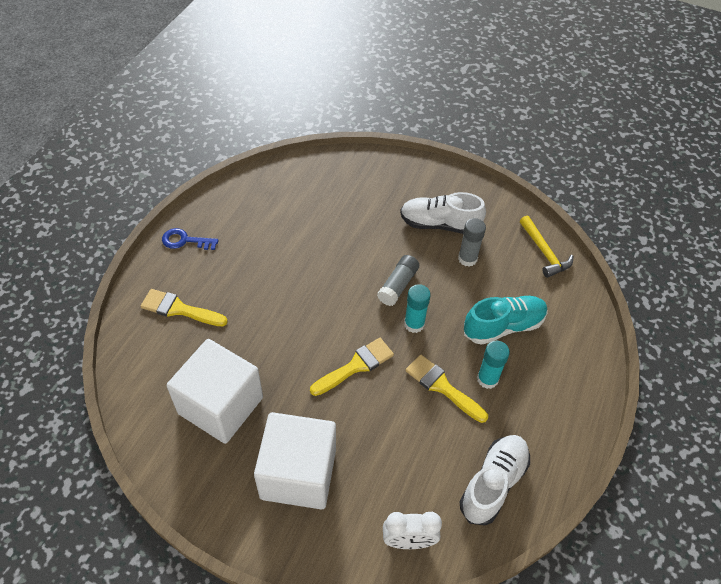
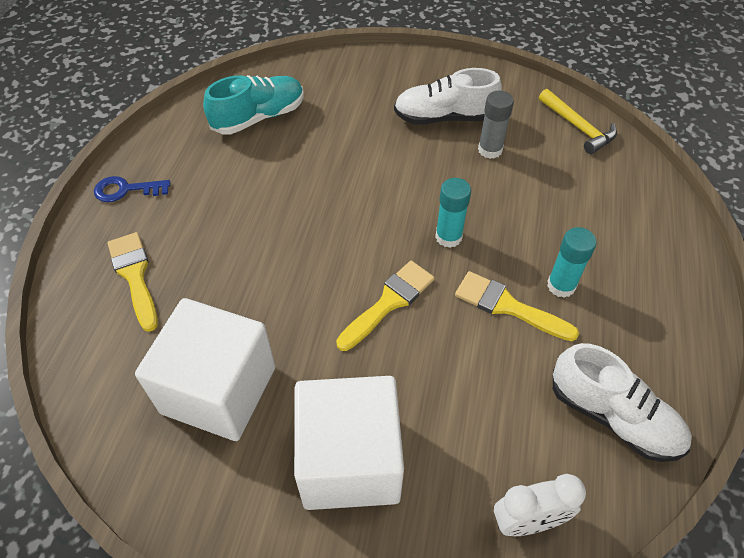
camera: 10 degrees left, 0 degrees up
(179, 309) = (134, 275): yellow brush -> yellow brush turned 60 degrees clockwise
(398, 285) = (414, 195): grey glue stick -> none
(493, 483) = (613, 416): white shoe -> white shoe turned 105 degrees clockwise
(503, 326) = (559, 219): turquoise shoe -> turquoise shoe (259, 117)

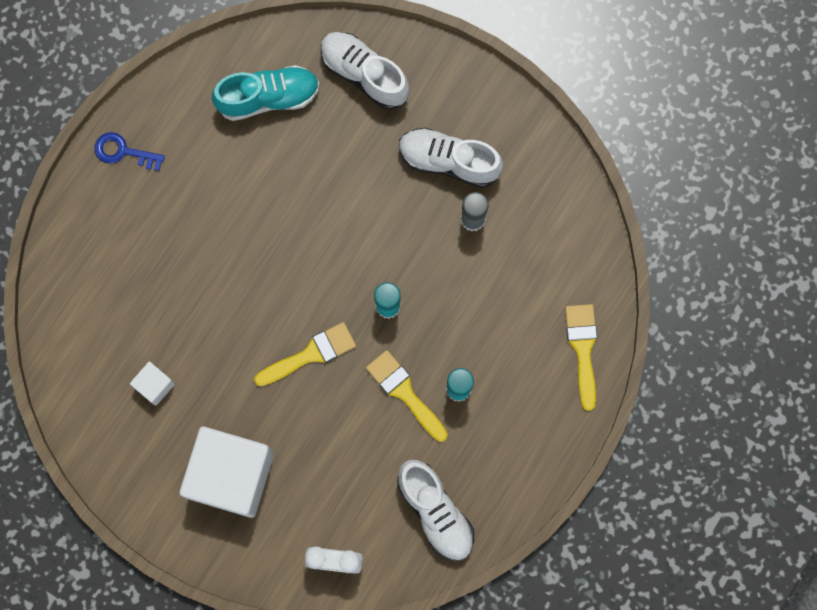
camera: 20 degrees right, 25 degrees up
(134, 275) = (113, 253): yellow brush -> yellow brush (582, 349)
(219, 390) = (155, 385): white cube -> white cube, size x0.43
(339, 82) = (364, 74): none -> white shoe
(578, 127) = (573, 221): yellow hammer -> none

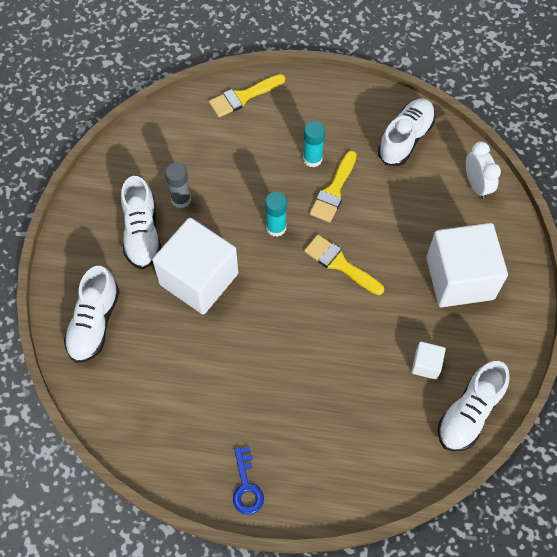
camera: 115 degrees left, 15 degrees down
(84, 401) = (469, 413): none -> white shoe
(268, 98) = (145, 388): turquoise shoe -> none
(364, 198) = (199, 279): none -> white cube

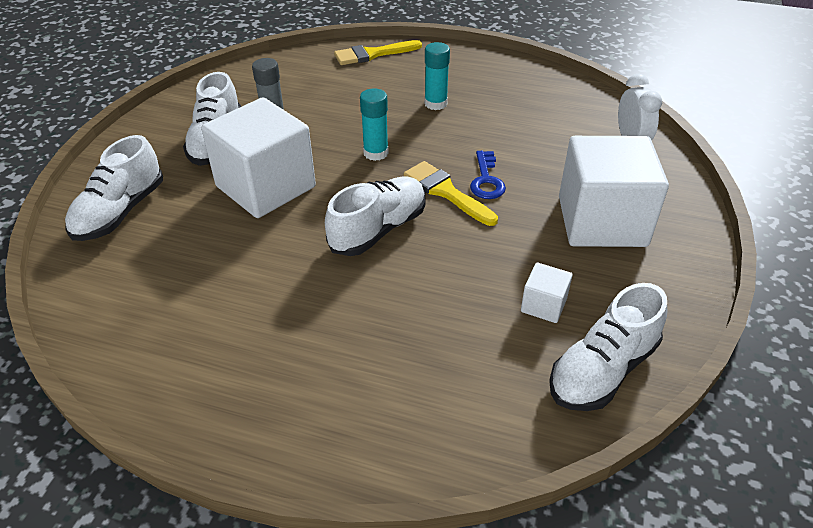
camera: 10 degrees right, 20 degrees down
(246, 486) = (240, 416): blue key -> blue key (486, 180)
(333, 191) = (454, 130): yellow brush -> none
(405, 138) = (548, 98): white shoe -> white shoe (378, 229)

